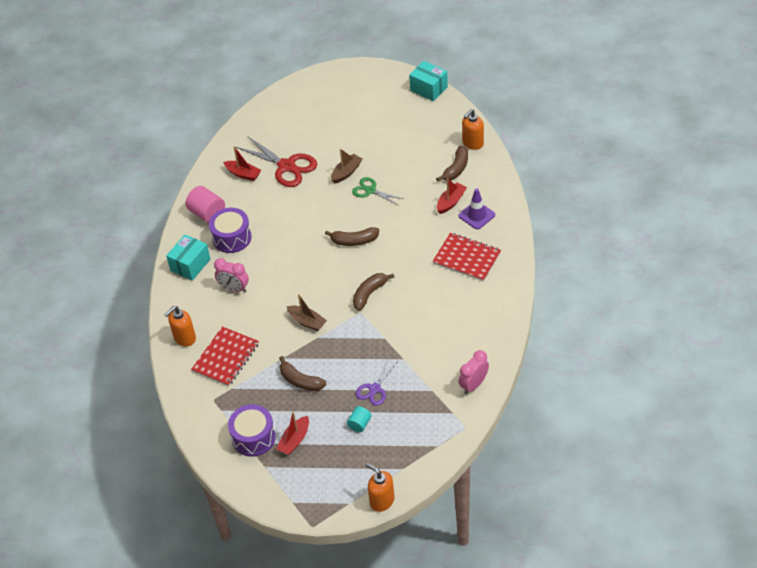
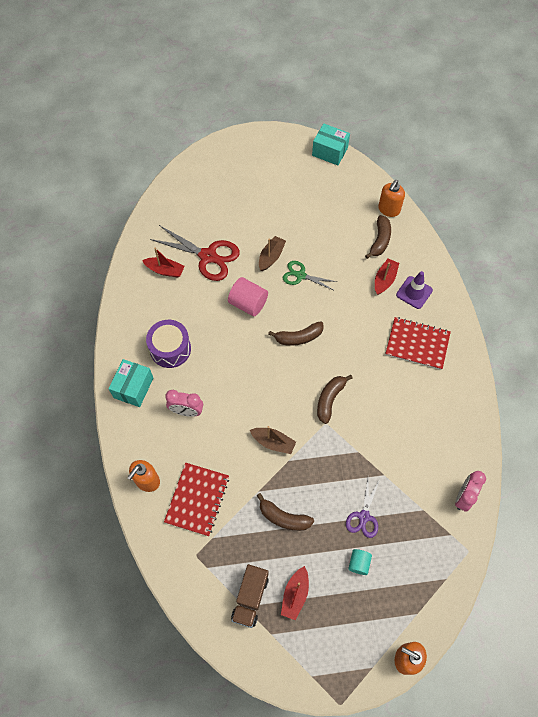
camera: 15 degrees left, 15 degrees up
(207, 213) = (137, 322): pink cylinder -> pink cylinder (248, 303)
(253, 437) = (250, 598): purple drum -> brown truck

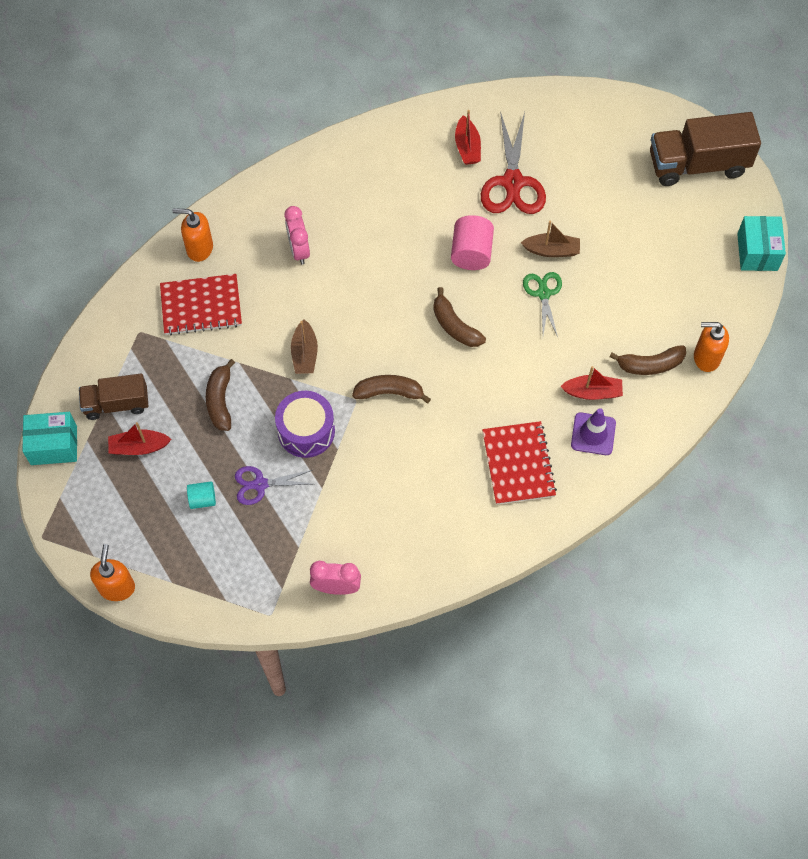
camera: 65 degrees right, 0 degrees up
(133, 388) = (300, 185): turquoise box -> turquoise box (54, 445)
(170, 349) = (367, 199): purple drum -> purple drum (306, 431)
(252, 153) = (697, 164): none -> brown truck

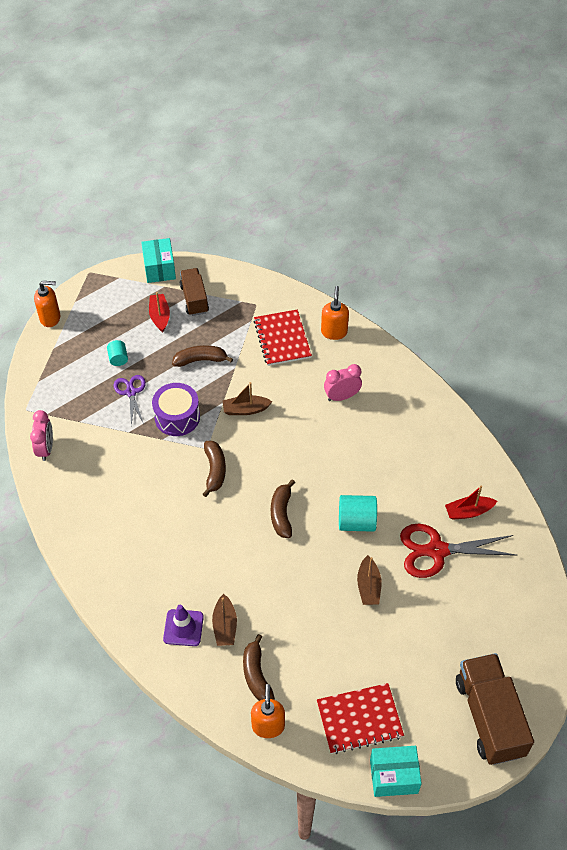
camera: 85 degrees right, 10 degrees down
(455, 326) = (281, 513): brown banana -> brown banana turned 45 degrees counterclockwise
(471, 253) = (356, 521): pink cylinder -> turquoise cylinder
(518, 464) = (152, 569): red notebook -> red notebook (359, 719)
(543, 293) = (322, 581): green scissors -> none
(592, 392) = (225, 626): red boat -> brown boat

